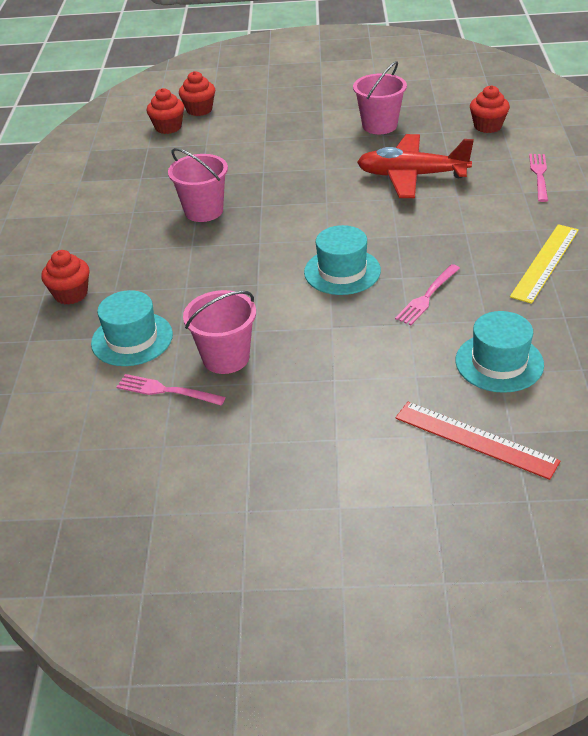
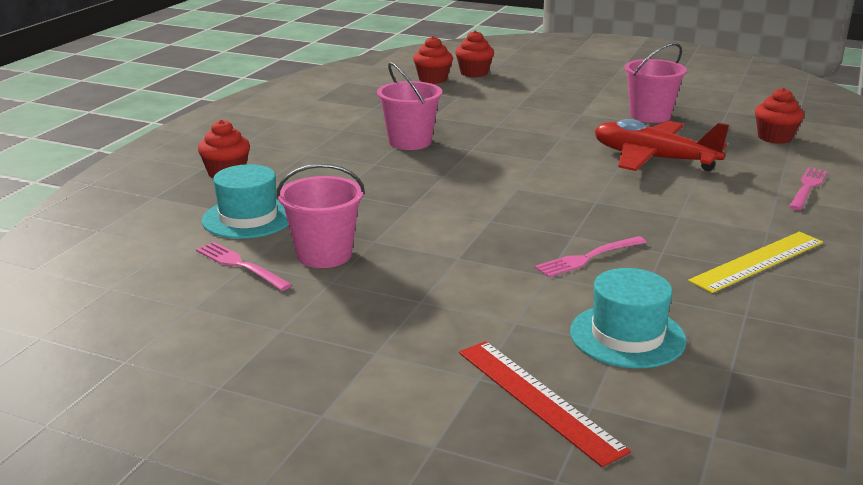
camera: 20 degrees right, 15 degrees down
(342, 271) = (510, 216): turquoise hat -> none

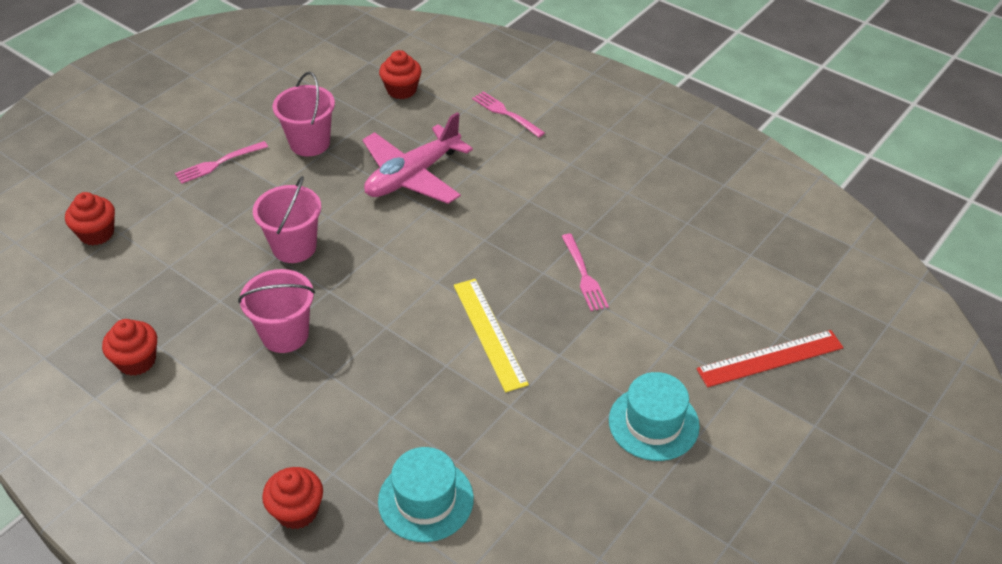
camera: 75 degrees left, 20 degrees up
(240, 265) = (528, 515): pink fork -> pink fork (218, 163)
(324, 255) = (526, 447): pink bucket -> pink bucket (294, 247)
(433, 79) = (94, 274): red cupcake -> red cupcake (137, 361)
(627, 336) = (702, 290): turquoise hat -> turquoise hat (653, 423)
(653, 159) = (412, 176): red plane -> pink plane
(758, 261) = (616, 187): yellow ruler -> yellow ruler (489, 333)

